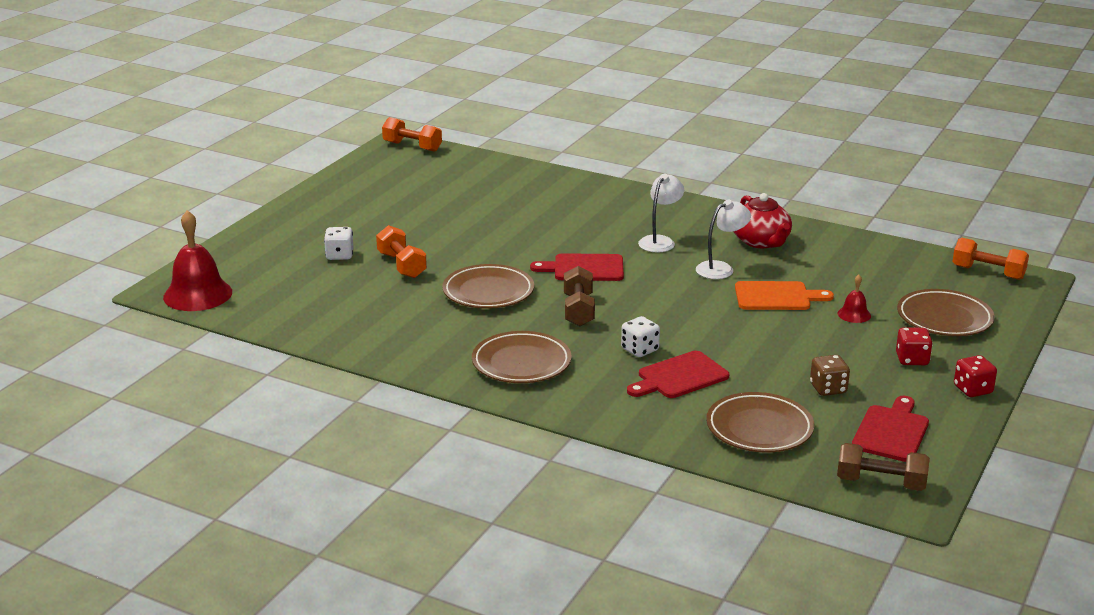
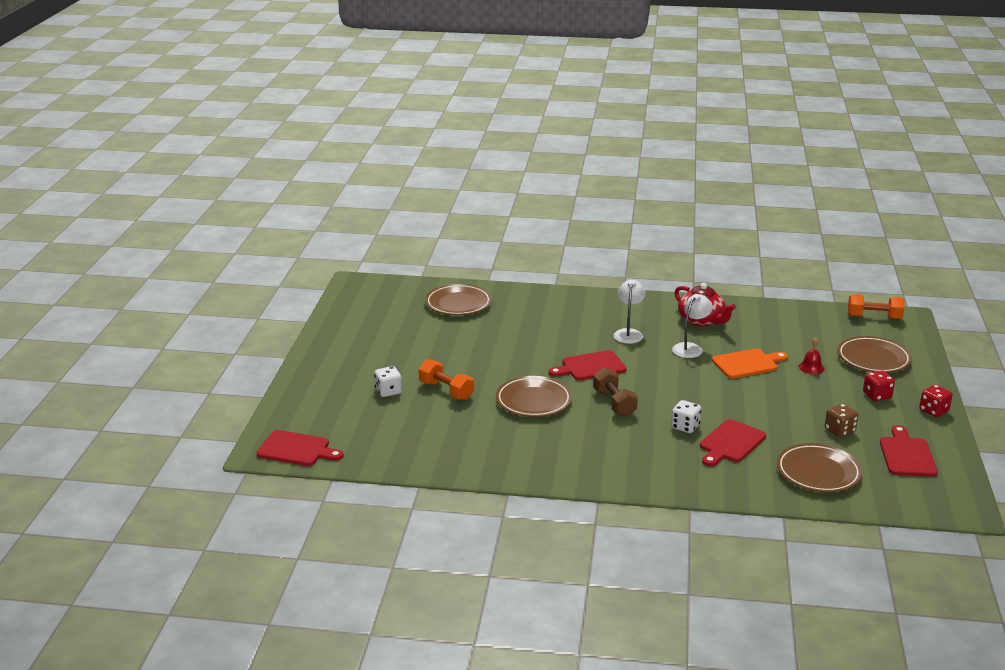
camera: 20 degrees left, 0 degrees up
(197, 294) = (296, 449): red bell -> red cutting board
(412, 146) = (369, 284): orange dumbbell -> none
(521, 363) = (607, 456): brown plate -> brown plate (458, 304)
(880, 483) = (930, 497): brown dumbbell -> none

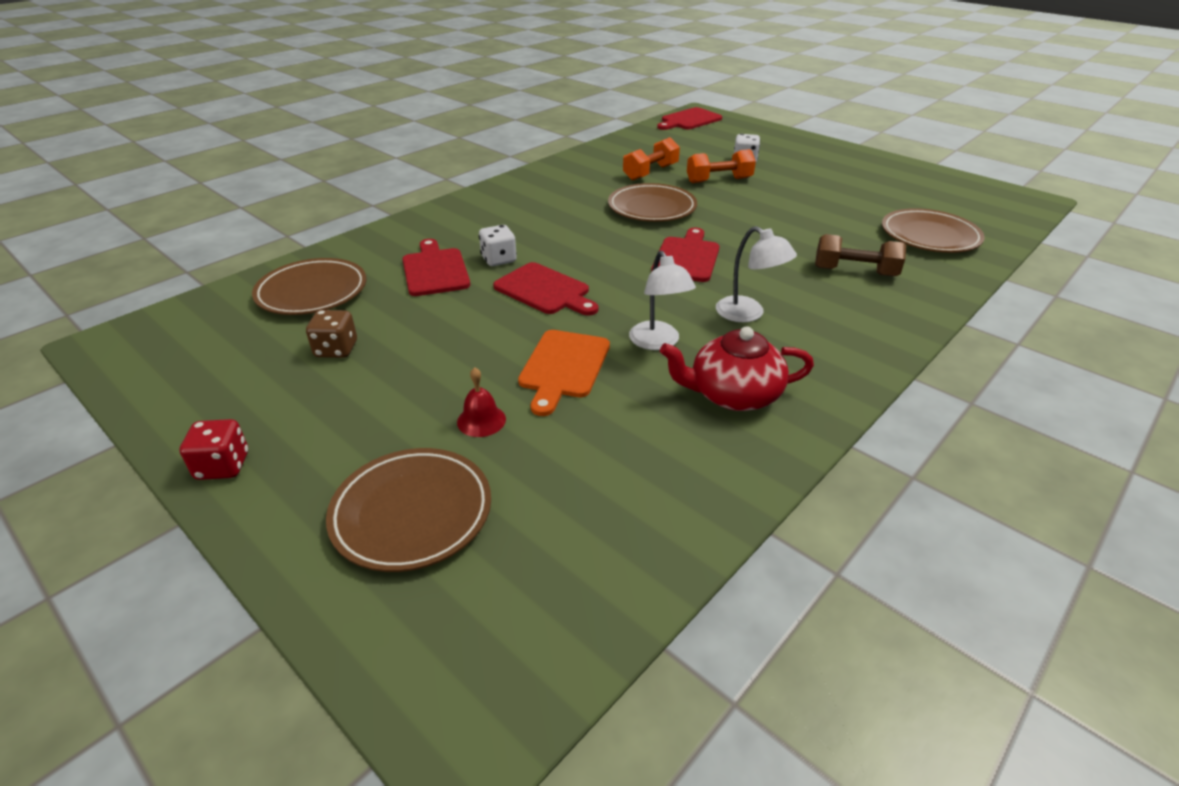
camera: 125 degrees right, 10 degrees up
(614, 403) = (595, 242): brown dumbbell -> brown dumbbell (855, 272)
(874, 317) = (533, 657): orange dumbbell -> orange dumbbell (650, 172)
(877, 395) = (336, 435): red dice -> none
(906, 455) = (221, 368): red cutting board -> red cutting board (545, 290)

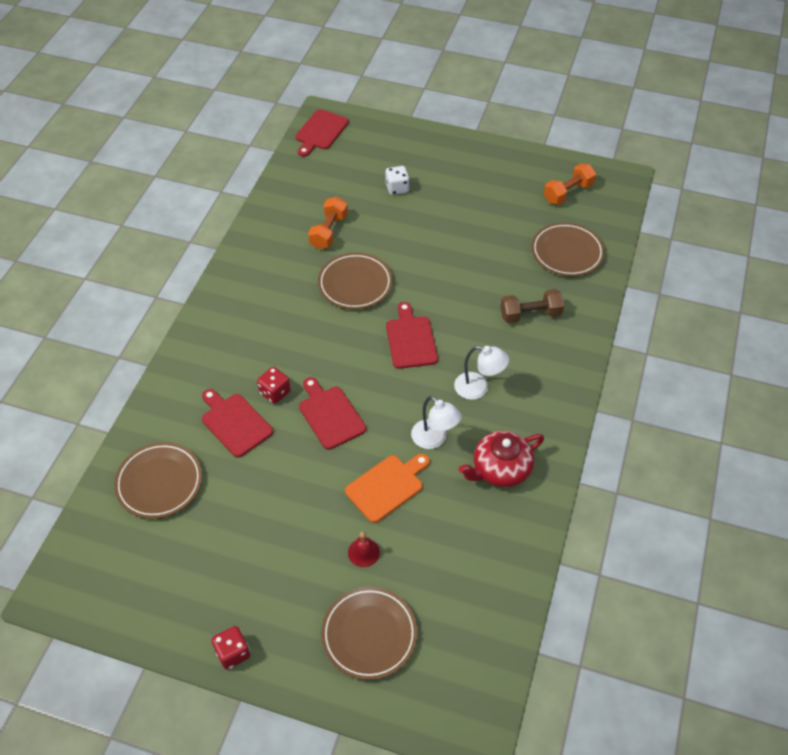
camera: 25 degrees left, 15 degrees up
(336, 349) = (225, 531): brown dice -> none
(499, 259) = (275, 392): white dice -> red dice
(545, 290) = (330, 415): red cutting board -> red cutting board turned 135 degrees counterclockwise
(563, 367) = (387, 486): orange cutting board -> orange cutting board turned 120 degrees counterclockwise
(719, 180) = (389, 225): orange dumbbell -> orange dumbbell (568, 193)

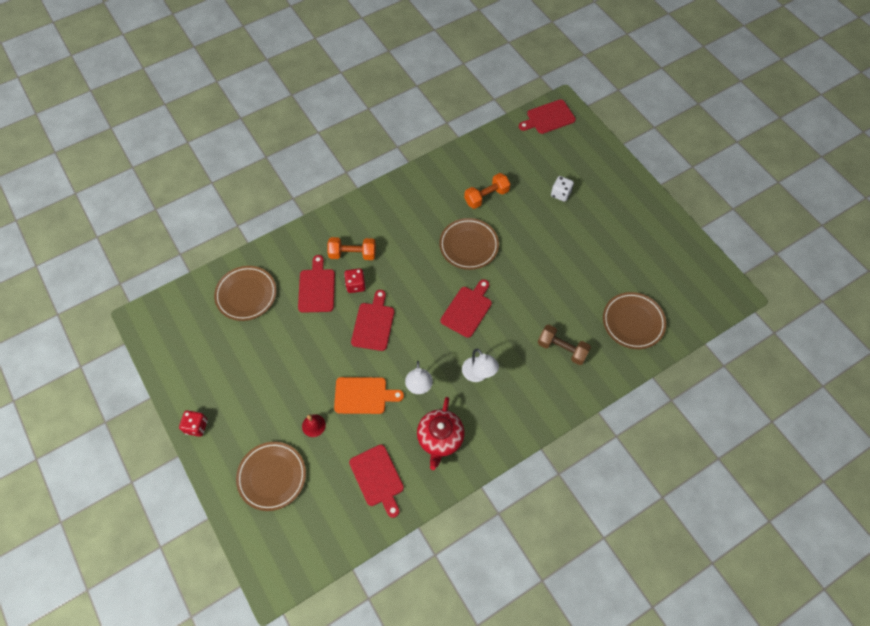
camera: 40 degrees right, 10 degrees up
(478, 550) = (377, 478): none -> red cutting board
(500, 469) = (440, 438): red teapot -> red teapot turned 90 degrees counterclockwise
(568, 193) = (679, 277): orange dumbbell -> orange dumbbell (352, 254)

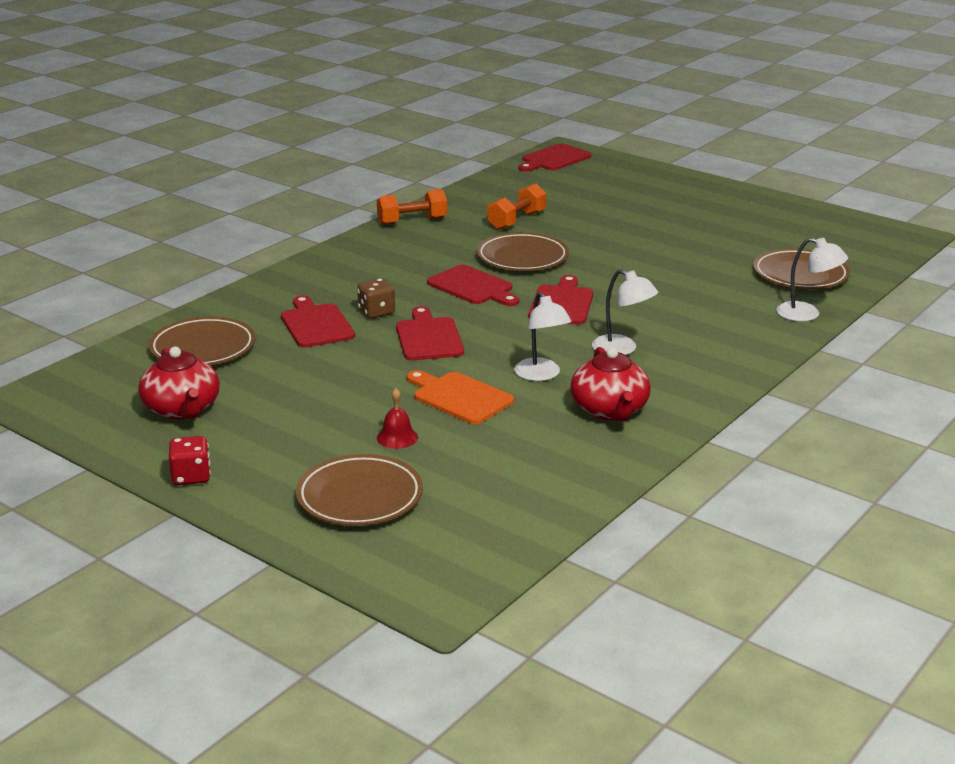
camera: 20 degrees left, 35 degrees down
(214, 357) = (182, 409): none -> red teapot
(352, 254) = (353, 290): orange dumbbell -> orange dumbbell (412, 221)
(355, 285) = (376, 312): red dice -> brown dice
(363, 395) = (459, 397): orange cutting board -> orange cutting board turned 120 degrees counterclockwise
(377, 478) = (540, 463): red cutting board -> red cutting board (473, 287)
(560, 194) = (617, 204): white dice -> none
(562, 349) = (723, 310): brown dumbbell -> none
(611, 371) = (807, 314): none -> white lamp

